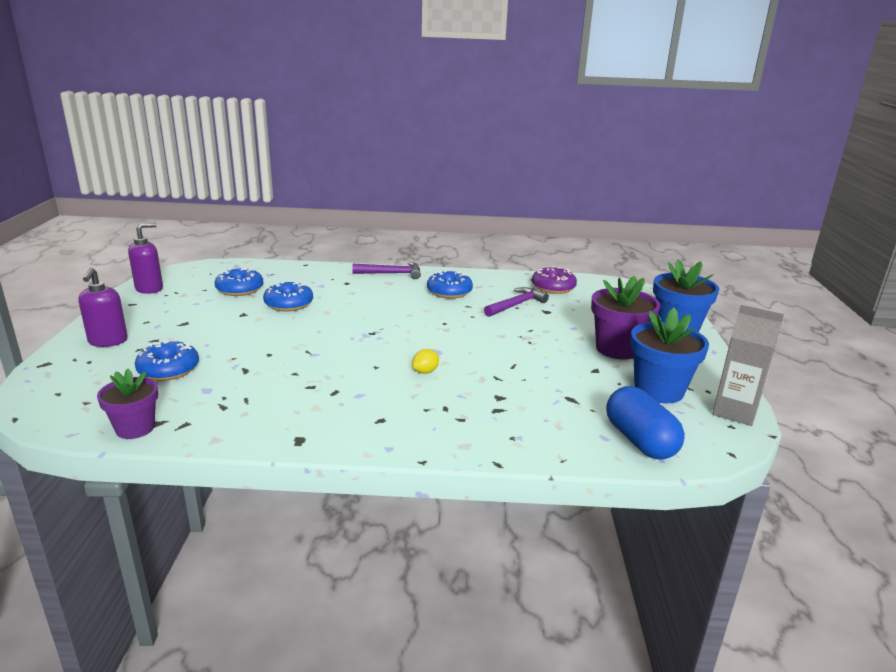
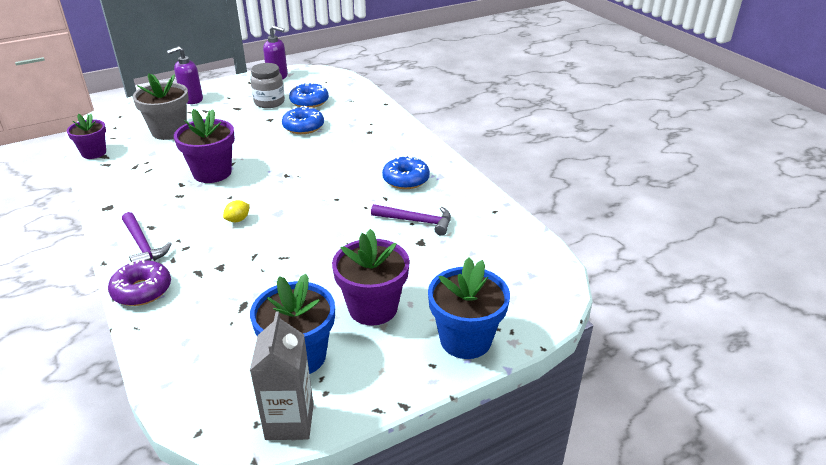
camera: 60 degrees right, 10 degrees up
(168, 369) = (169, 131): blue donut -> grey flower pot
(203, 306) = (269, 102): none -> grey jar
(312, 365) = (212, 173): none -> purple flower pot
(391, 273) = (413, 142): purple hammer -> purple hammer (143, 245)
(425, 372) = (238, 220): yellow lemon -> yellow lemon turned 60 degrees counterclockwise
(553, 287) = (488, 229): purple donut -> purple donut (142, 290)
(640, 441) = (190, 364): blue capsule -> none

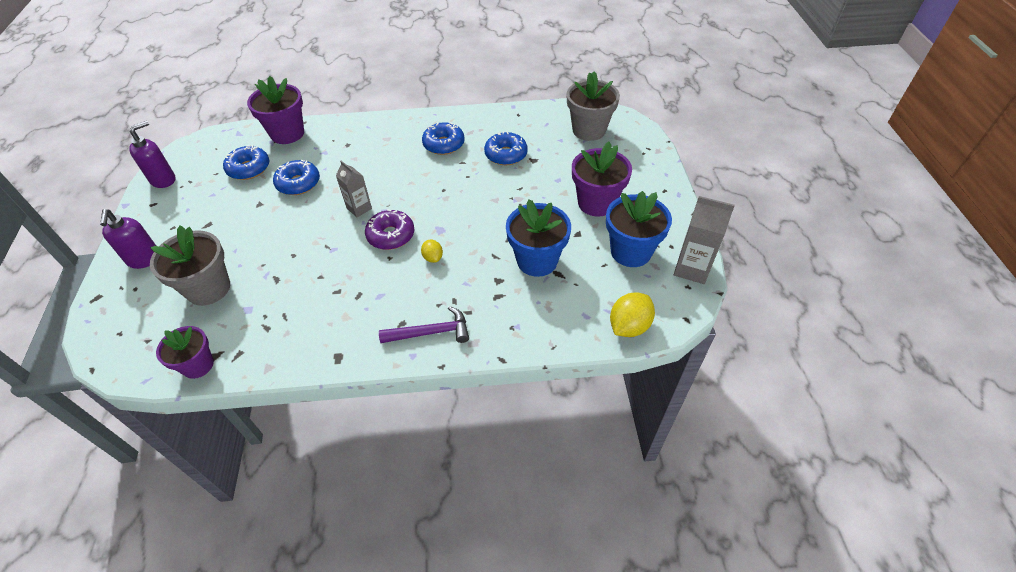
camera: 65 degrees left, 15 degrees up
(142, 290) = (503, 338): purple donut -> purple donut (391, 235)
(175, 380) = (629, 326): none -> yellow lemon
(212, 173) = (333, 264): purple flower pot -> purple flower pot (287, 133)
(269, 102) = (220, 197): grey jar -> none
(286, 163) = (359, 208): none -> grey carton
(416, 221) = (506, 154): purple hammer -> blue donut
(465, 340) = (647, 169): blue flower pot -> blue flower pot (537, 260)
(508, 270) = (589, 130): none -> grey flower pot

